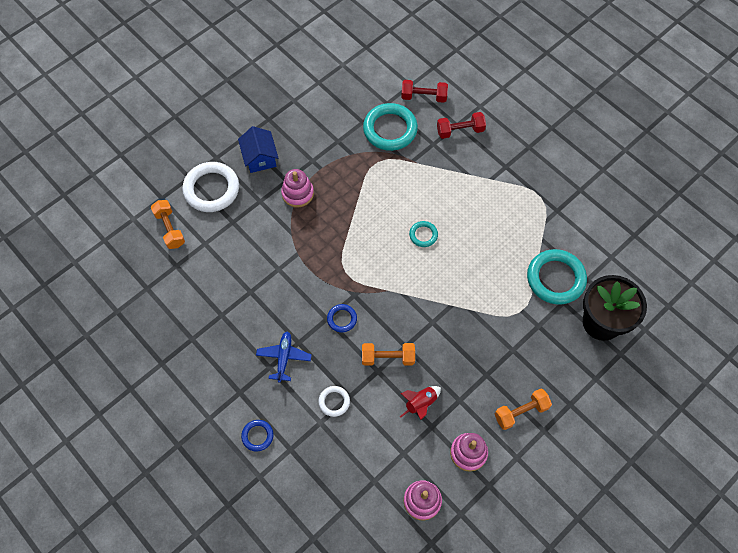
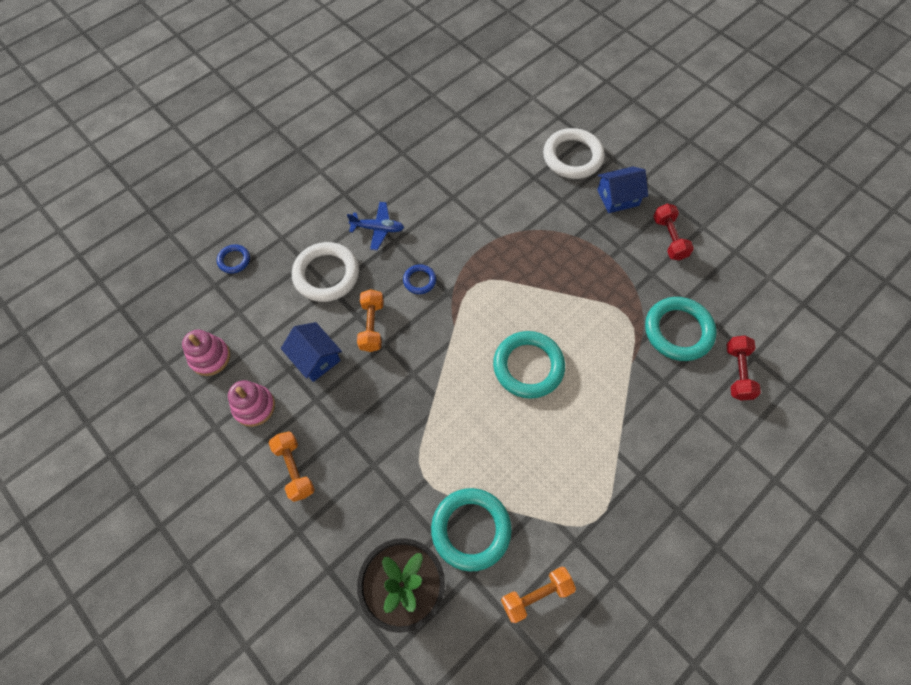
camera: 90 degrees right, 0 degrees up
(170, 229) = (523, 126): orange dumbbell -> orange dumbbell (536, 595)
(257, 436) = (298, 210): blue ring -> blue ring (234, 260)
(297, 193) = (574, 235): pink stacking toy -> none
(334, 402) = (326, 274): white ring -> white ring, size x2.01
(420, 404) = (315, 358): red rocket -> blue house
(423, 235) = (528, 366): turquoise ring -> turquoise ring, size x2.01
(460, 130) = (690, 417): red dumbbell -> red dumbbell (669, 238)

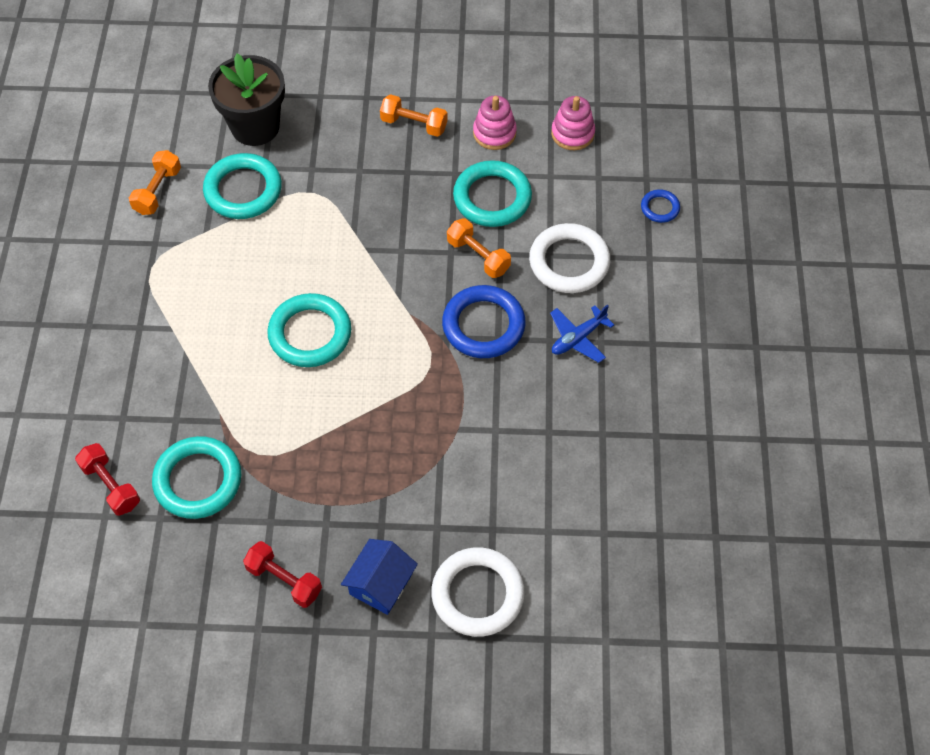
camera: 135 degrees right, 5 degrees down
(315, 358) = (492, 198): blue house -> turquoise ring
(419, 280) = (483, 325): blue ring -> blue ring, size x2.01

